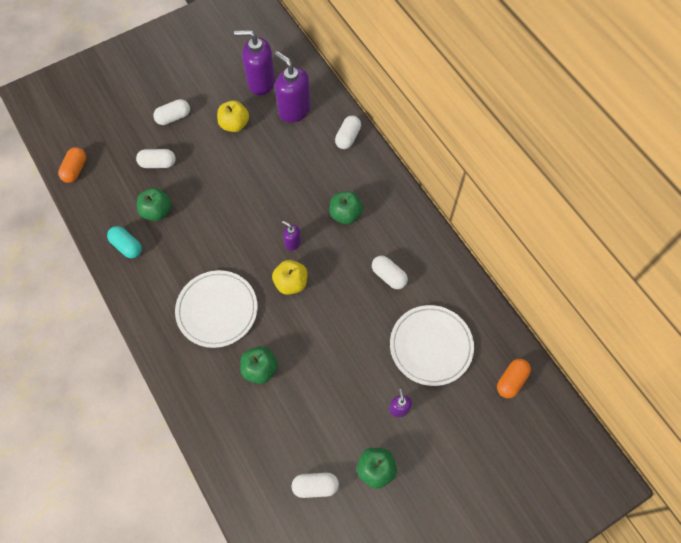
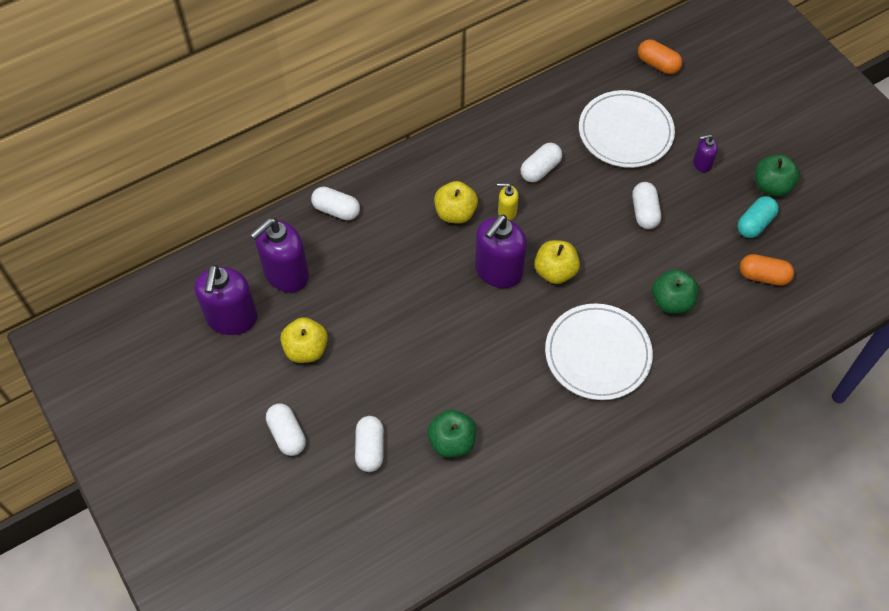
camera: 90 degrees left, 5 degrees down
(75, 170) = (377, 570): orange capsule -> orange capsule (763, 276)
(127, 246) = (509, 476): turquoise capsule -> turquoise capsule (755, 224)
(292, 243) = (498, 271): purple soap dispenser -> purple soap dispenser, size x2.07
(315, 486) = (799, 242): white capsule -> white capsule (644, 212)
(345, 214) = (455, 213): green apple -> yellow apple
(347, 250) = (507, 212): none -> yellow soap dispenser

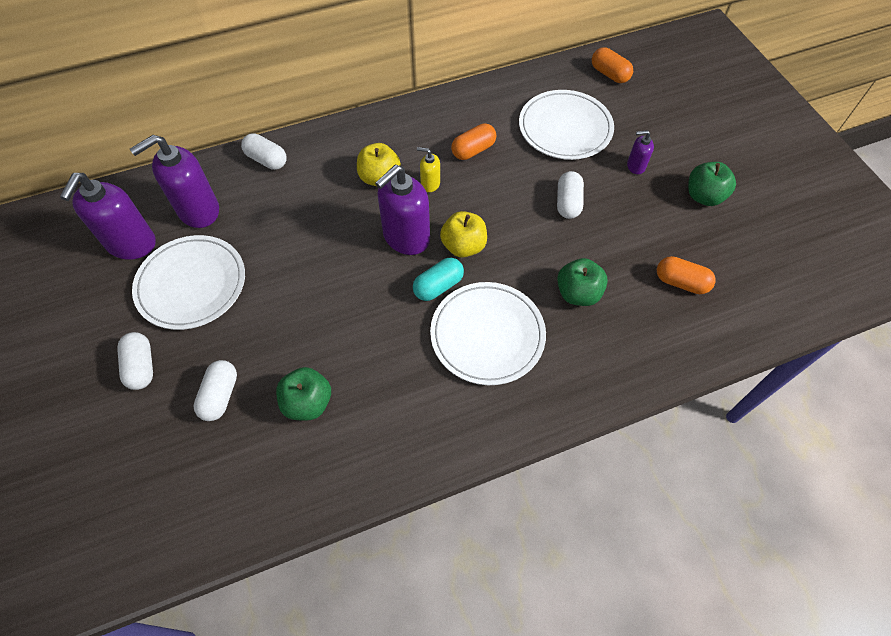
camera: 10 degrees right, 0 degrees up
(306, 349) = (191, 284): yellow apple -> white plate
(540, 169) = (473, 150): white capsule -> orange capsule
(755, 224) = (680, 229): turquoise capsule -> turquoise capsule (438, 286)

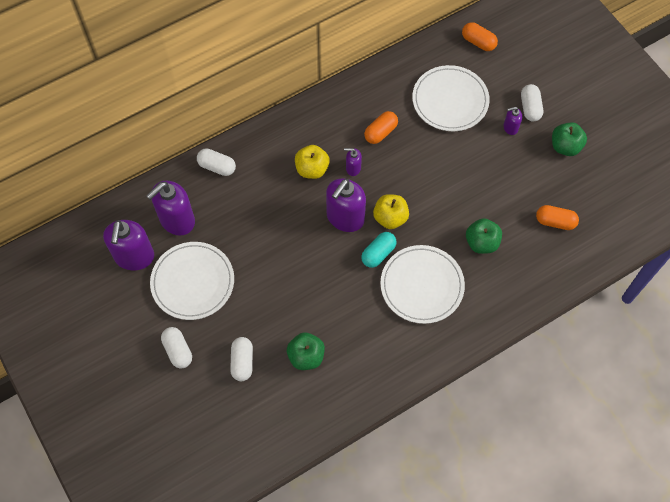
camera: 10 degrees left, 5 degrees up
(430, 184) = (353, 168): yellow soap dispenser -> purple soap dispenser
(568, 203) = (463, 168): white capsule -> white capsule (530, 108)

